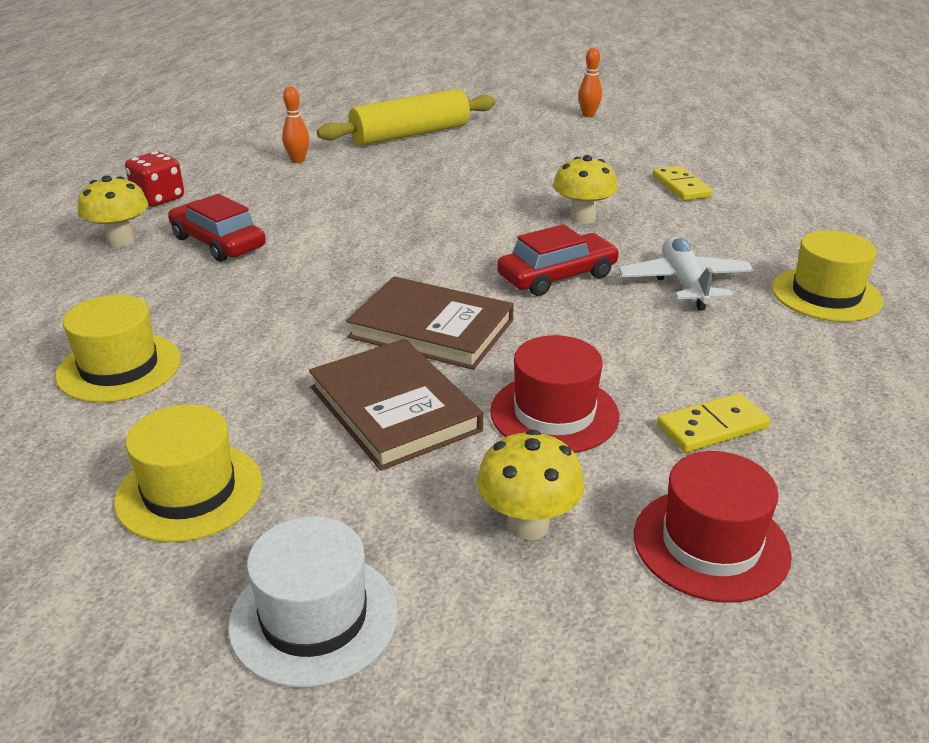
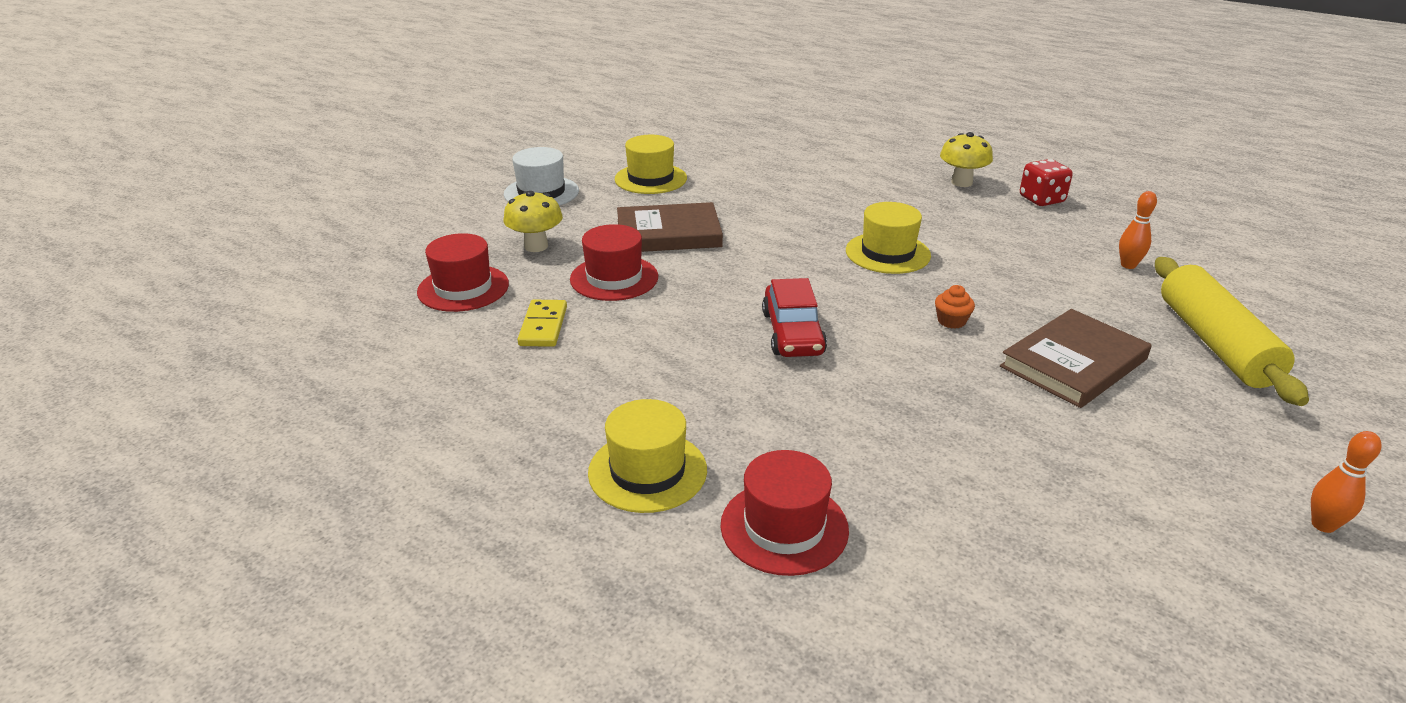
camera: 115 degrees right, 0 degrees up
(119, 367) = (780, 172): yellow hat -> yellow hat (887, 253)
(218, 242) = (941, 212): red car -> none
(431, 329) = (750, 262): brown book -> brown book (1073, 363)
(463, 214) = (951, 321): none -> orange cupcake
(582, 218) = (911, 386): yellow mushroom -> none
(681, 186) = (977, 496): yellow domino -> none
(684, 283) = (733, 394): white plane -> none
(799, 235) = (784, 527): none -> red hat

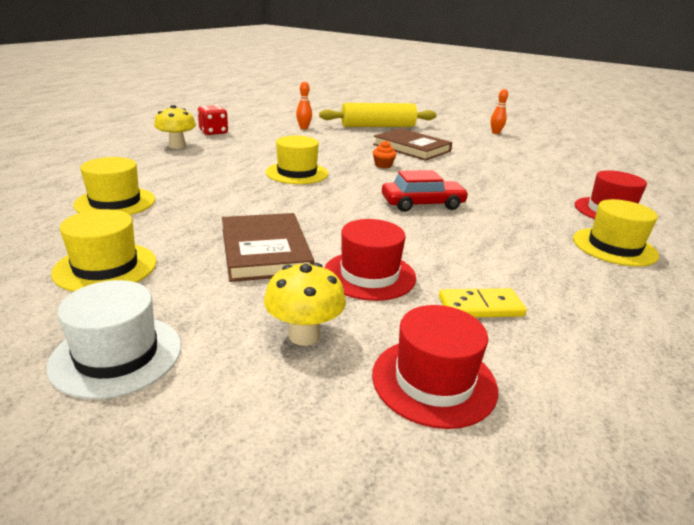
camera: 100 degrees left, 5 degrees down
(774, 170) = (115, 202): none -> yellow hat

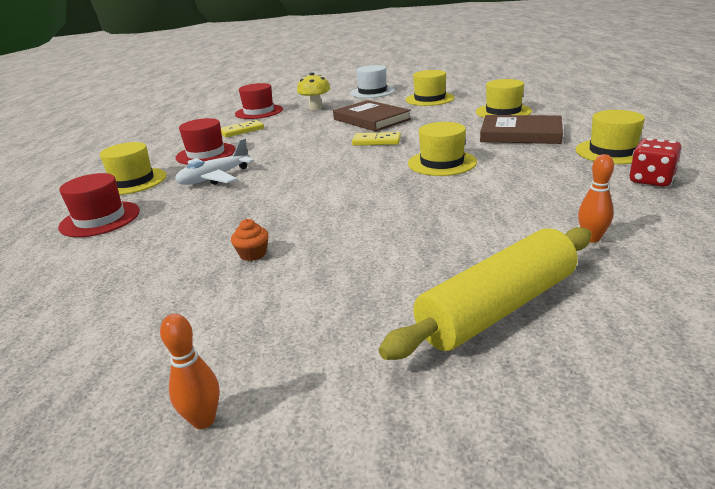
camera: 160 degrees right, 0 degrees up
(177, 146) = (612, 151): yellow mushroom -> yellow hat
(313, 211) = (376, 141): none -> yellow domino
(369, 275) = (305, 126): red hat -> red hat (206, 154)
(383, 165) = (373, 201): orange cupcake -> orange cupcake (253, 254)
(411, 148) = (367, 252): brown book -> brown book (520, 134)
(422, 204) = (297, 170): red car -> none
(512, 221) = (214, 178): none -> white plane

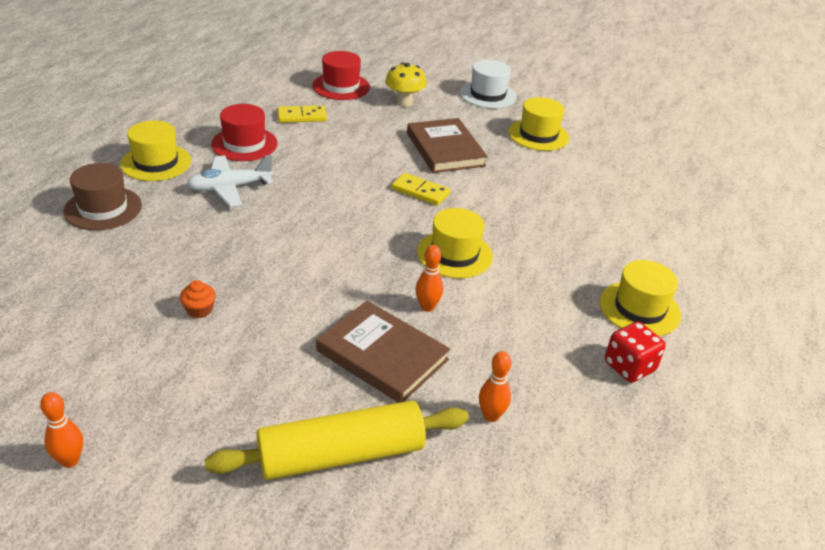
camera: 15 degrees right, 10 degrees up
(100, 219) = (103, 208): red hat -> brown hat
(456, 194) = (427, 307): none -> orange bowling pin
(503, 112) = (596, 192): yellow hat -> none
(520, 134) = (576, 240): brown book -> brown book (382, 355)

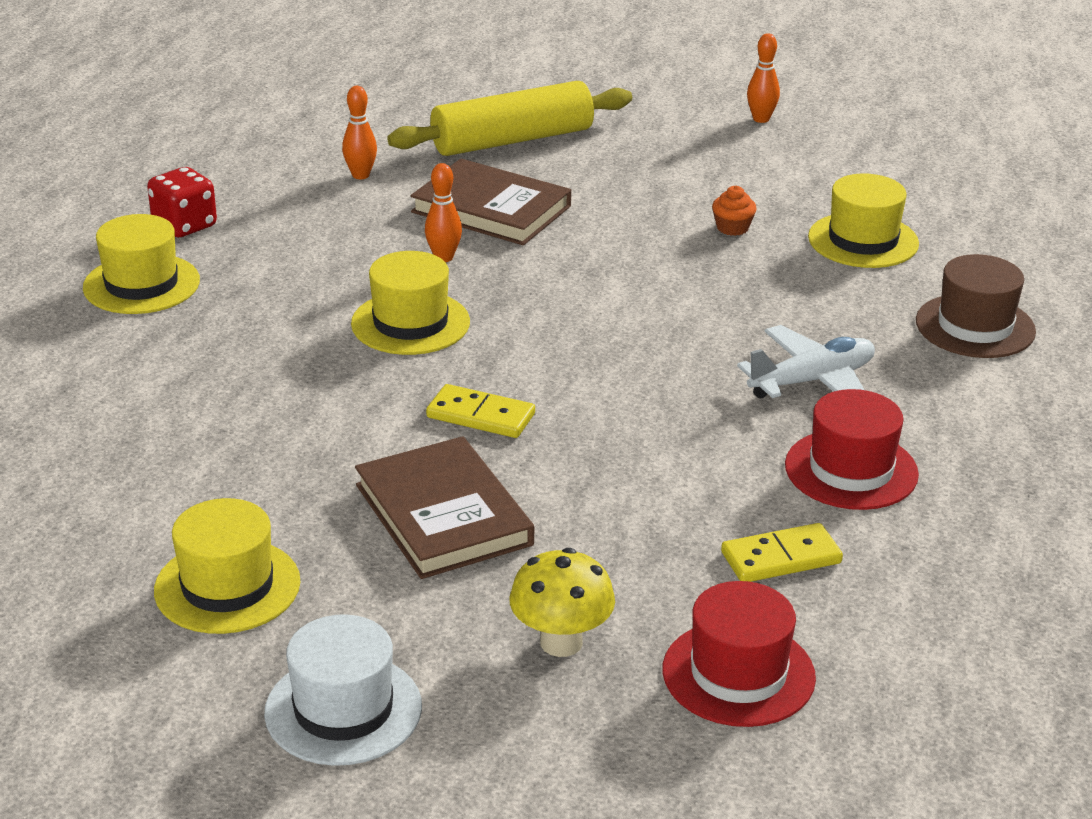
camera: 175 degrees right, 5 degrees down
(156, 162) = (974, 410): yellow hat -> yellow hat (863, 240)

